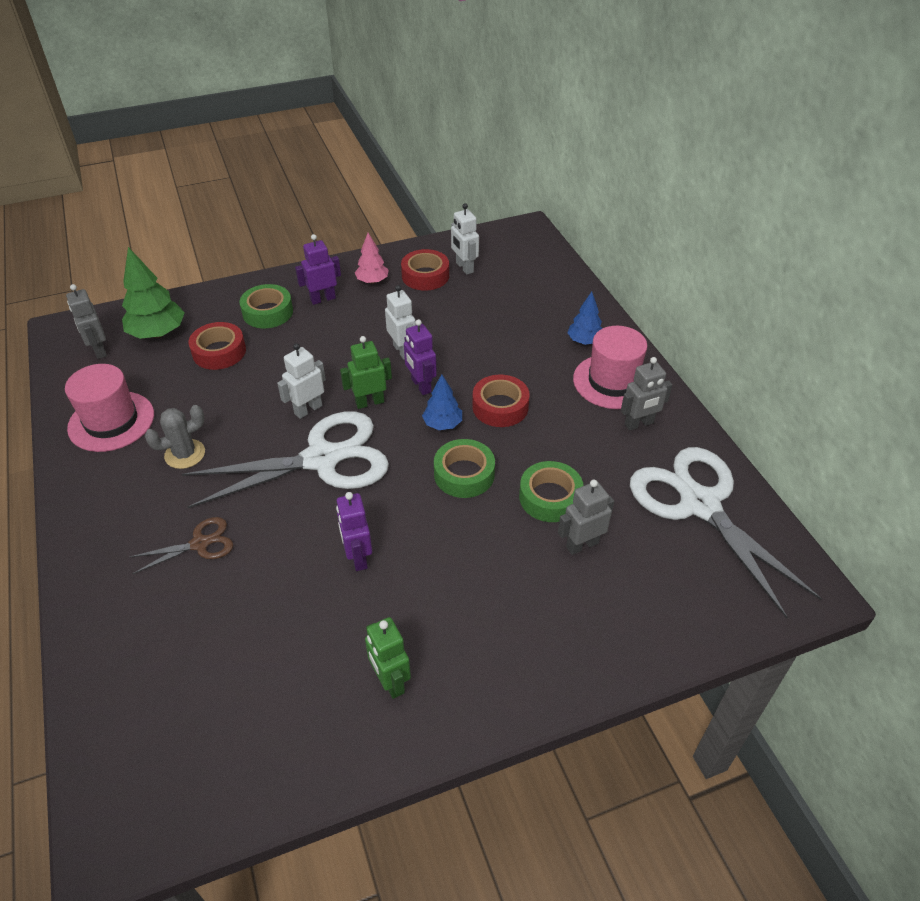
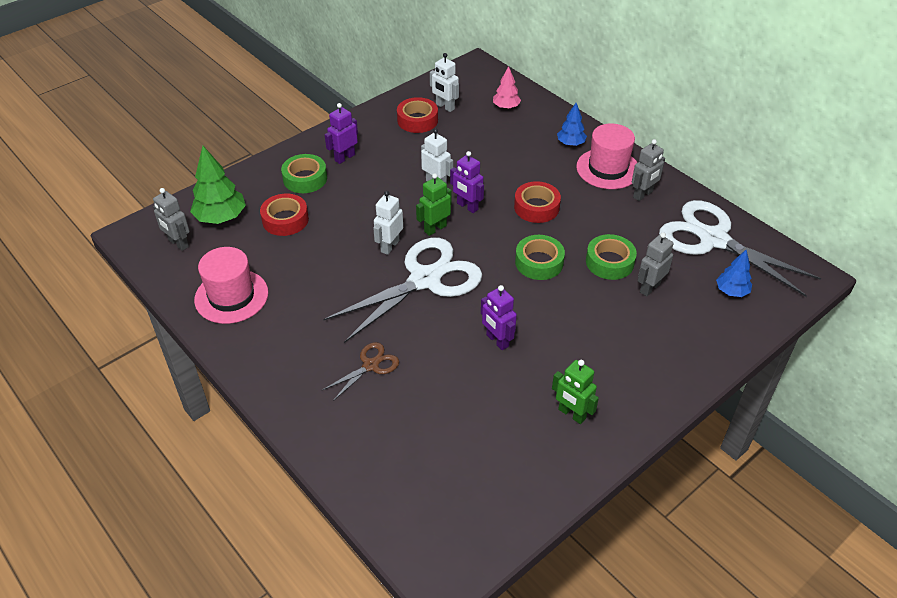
camera: 20 degrees left, 0 degrees up
(185, 454) = (312, 305): grey cactus -> none
(372, 281) = (376, 134): pink tree -> pink tree (506, 107)
(443, 424) = (501, 230): blue tree -> blue tree (731, 291)

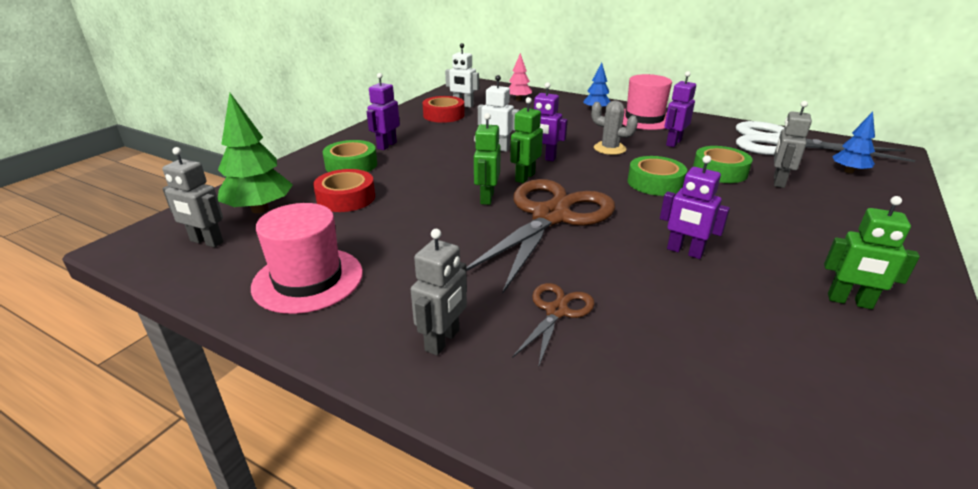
camera: 20 degrees left, 15 degrees down
(389, 246) = (486, 198): white robot -> green robot
(425, 279) = (550, 216): white scissors -> brown scissors
(536, 207) = (609, 149): red tape -> grey cactus
(603, 212) = (673, 143): none -> purple robot
(643, 194) = (692, 128): grey robot -> grey robot (442, 340)

